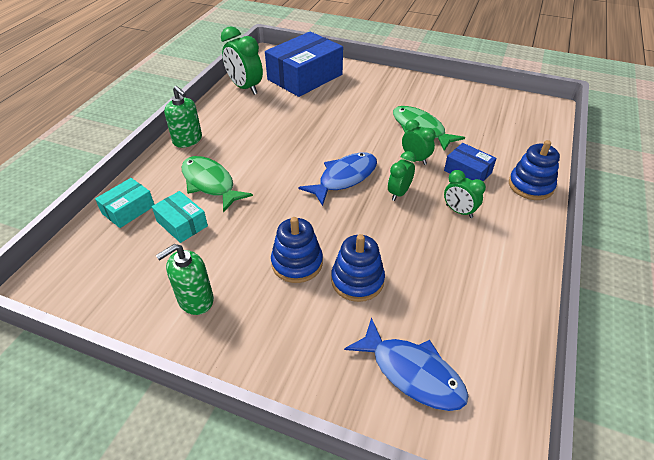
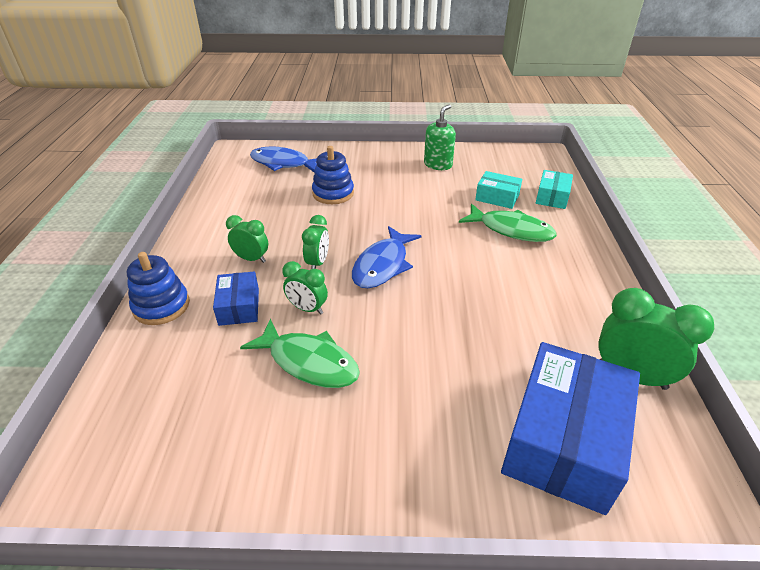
camera: 160 degrees right, 5 degrees down
(187, 140) = (591, 267): green soap dispenser -> none
(297, 263) = (384, 193): blue stacking toy -> none
(467, 172) = (239, 306): blue box -> blue box turned 60 degrees clockwise

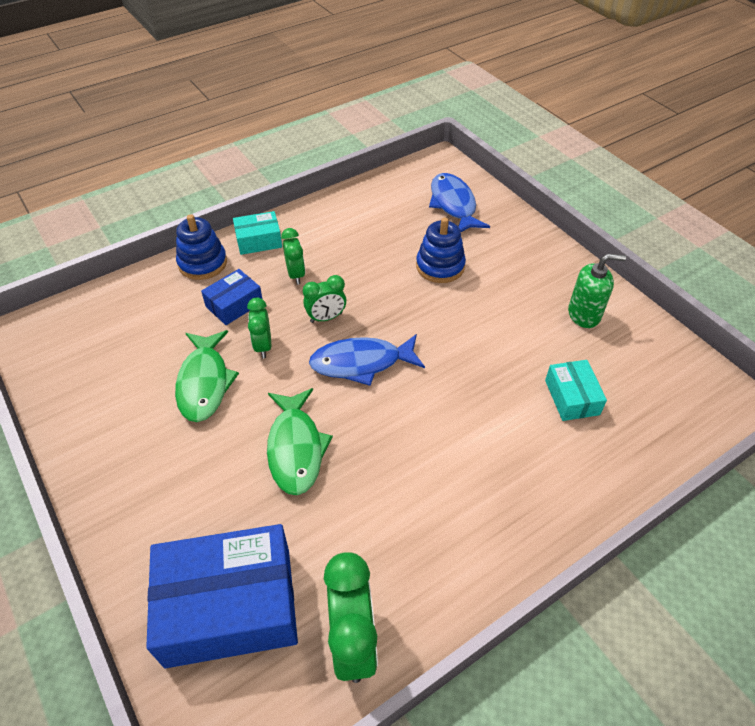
camera: 55 degrees right, 10 degrees up
(511, 230) = (517, 438): green fish -> green fish (295, 448)
(552, 197) = (631, 449): turquoise box -> turquoise box (259, 240)

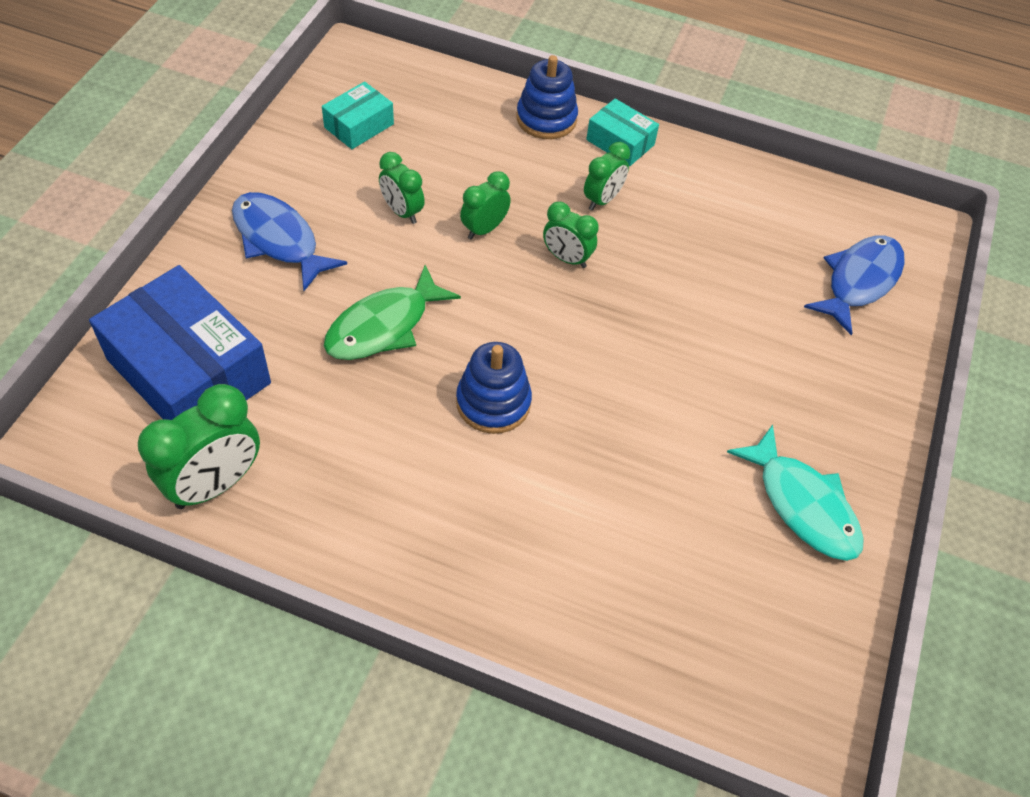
camera: 50 degrees right, 5 degrees up
(204, 383) = (402, 212): green fish -> green clock
(234, 304) = (516, 175): blue box -> none
(361, 363) = (532, 321): blue fish -> blue fish (279, 240)
(440, 266) = (740, 320): blue stacking toy -> blue stacking toy (493, 402)
(571, 397) = (654, 546): turquoise box -> turquoise box (359, 126)
(584, 314) = (802, 505): green soap dispenser -> turquoise fish

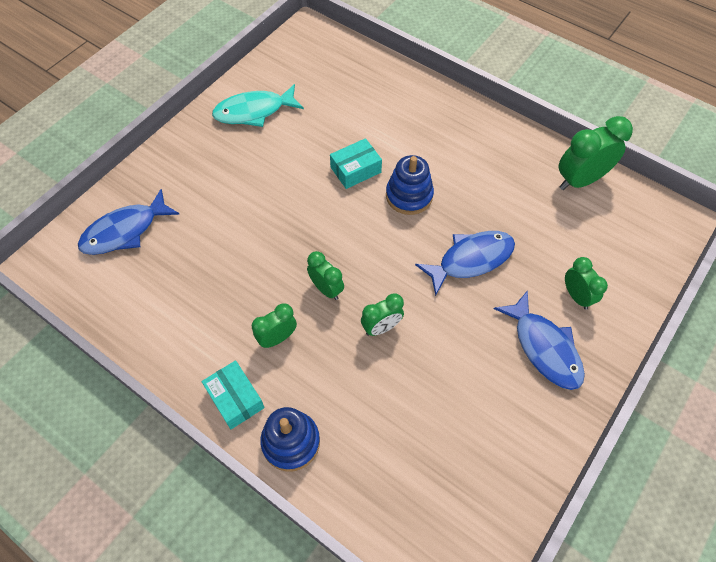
camera: 160 degrees left, 5 degrees up
(189, 371) = (603, 251): blue box -> none
(359, 126) = (469, 467): turquoise box -> turquoise box (355, 170)
(384, 326) = (471, 260): green fish -> blue fish
(402, 212) = (443, 357): green clock -> green clock (576, 296)
(802, 505) = (254, 111): turquoise fish -> turquoise fish turned 90 degrees counterclockwise

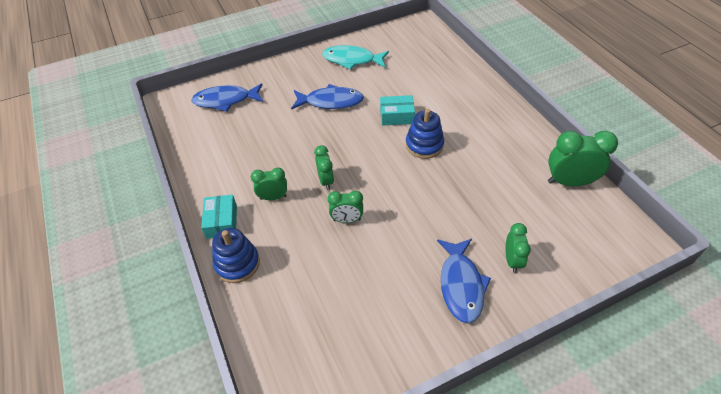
camera: 30 degrees right, 10 degrees down
(471, 260) = (443, 203): blue fish -> blue fish (331, 102)

